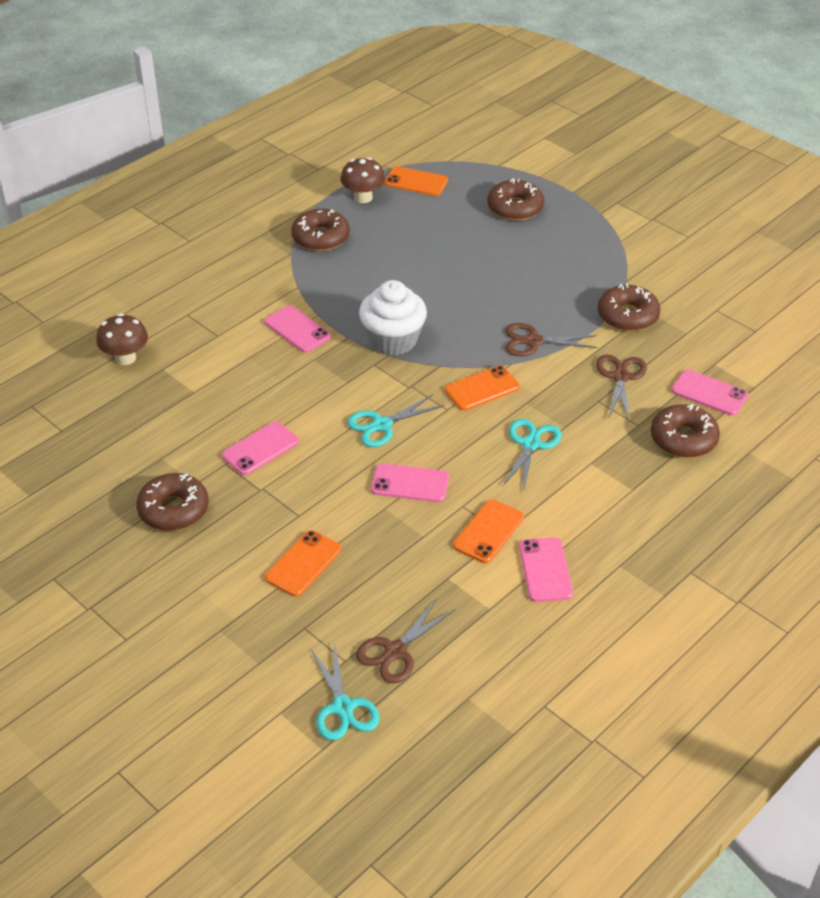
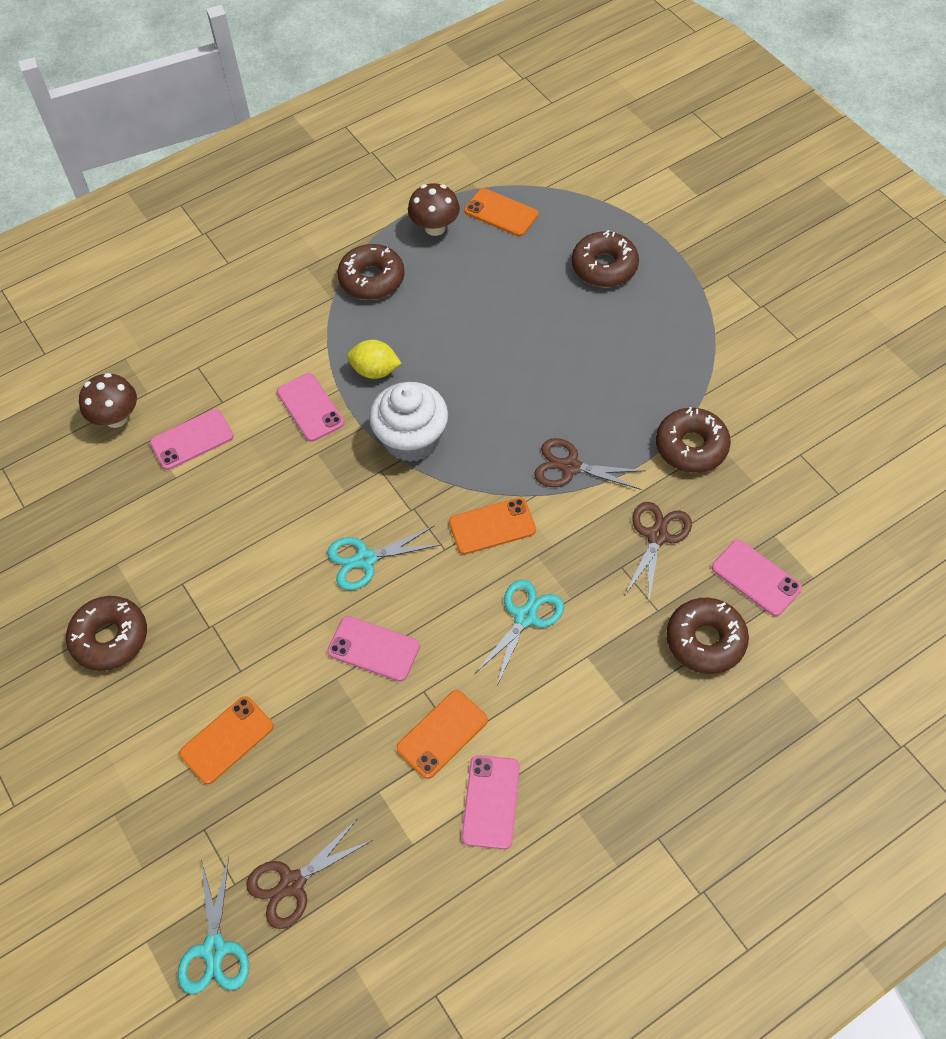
camera: 15 degrees right, 15 degrees up
(260, 449) = (224, 570): pink phone -> pink phone (192, 440)
(345, 298) = (375, 371): none -> yellow lemon

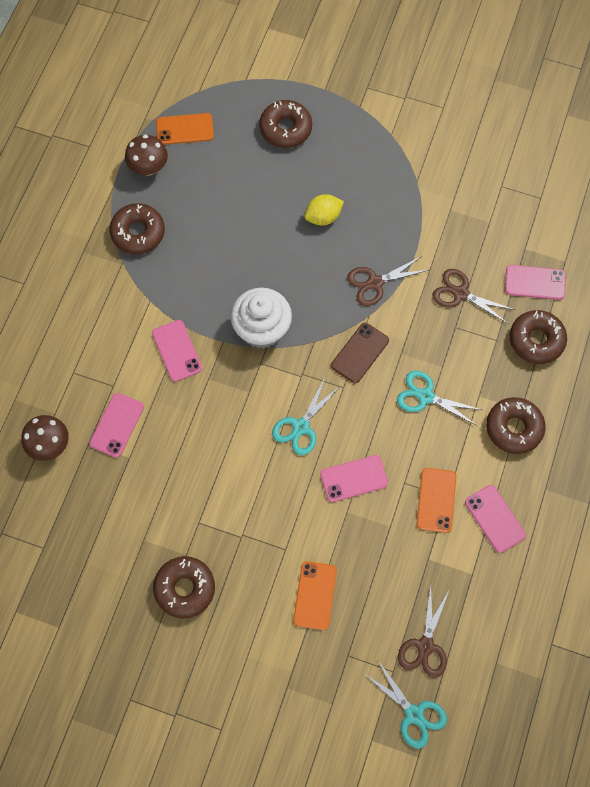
camera: 40 degrees left, 10 degrees up
(310, 407) = (177, 351): pink phone -> pink phone turned 45 degrees clockwise
(375, 371) = (197, 297): yellow lemon -> yellow lemon (323, 217)
(492, 526) = (360, 353): orange phone -> brown phone
(525, 617) = (425, 396): turquoise scissors -> turquoise scissors turned 60 degrees counterclockwise
(657, 536) = (460, 294): brown scissors -> brown scissors turned 45 degrees counterclockwise
(691, 447) = (436, 222): brown donut -> brown donut (514, 428)

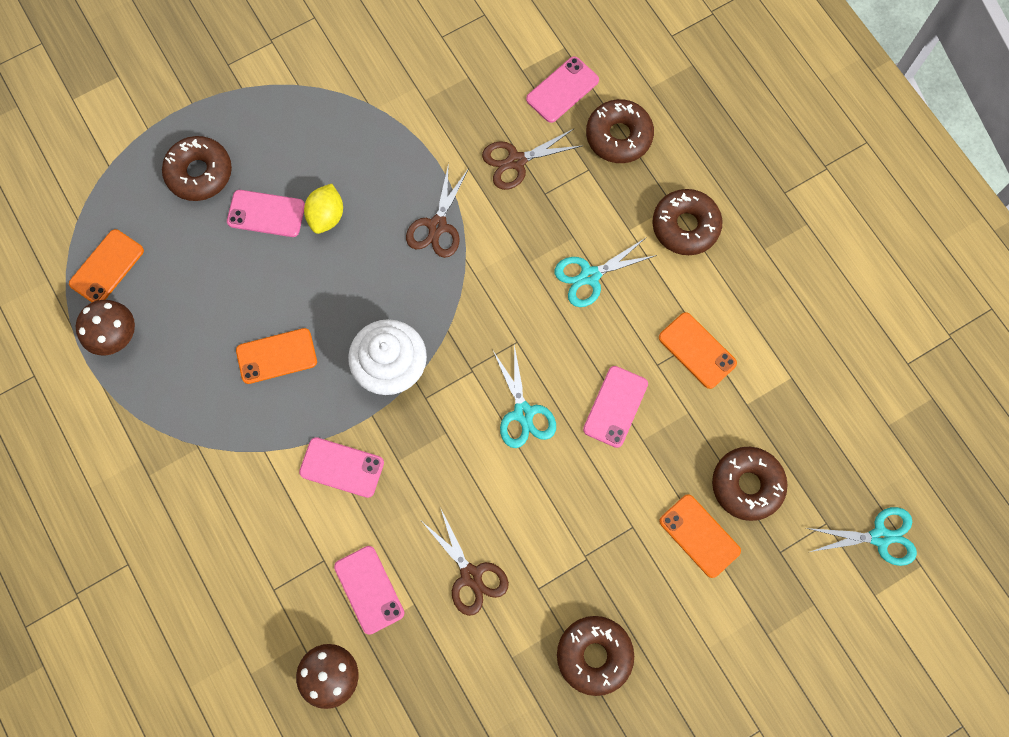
camera: 50 degrees left, 5 degrees up
(138, 233) = (178, 404): brown donut -> brown donut (747, 485)
(212, 260) = (276, 356): none -> orange phone
(360, 353) = (496, 298): brown phone -> none
(425, 646) = (825, 474): brown scissors -> brown scissors (471, 575)
(495, 518) = (756, 314): pink phone -> pink phone (266, 214)

